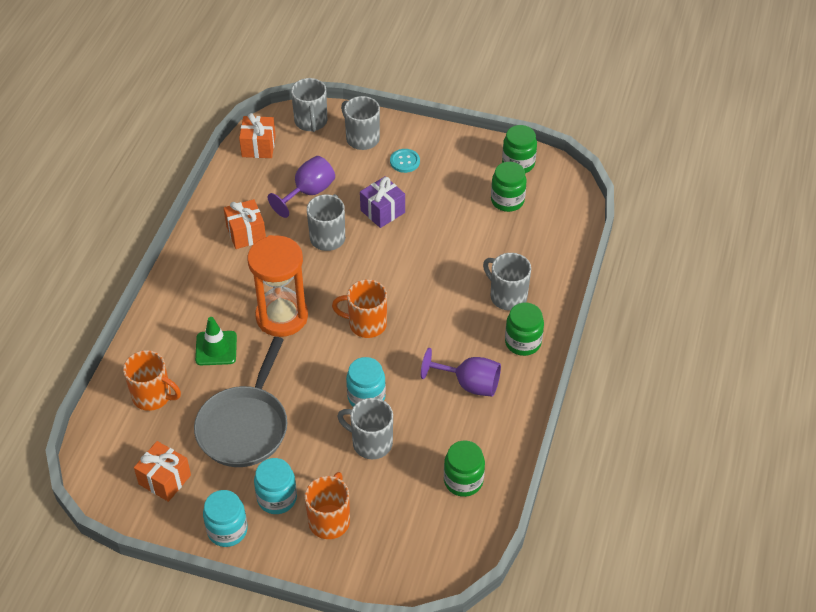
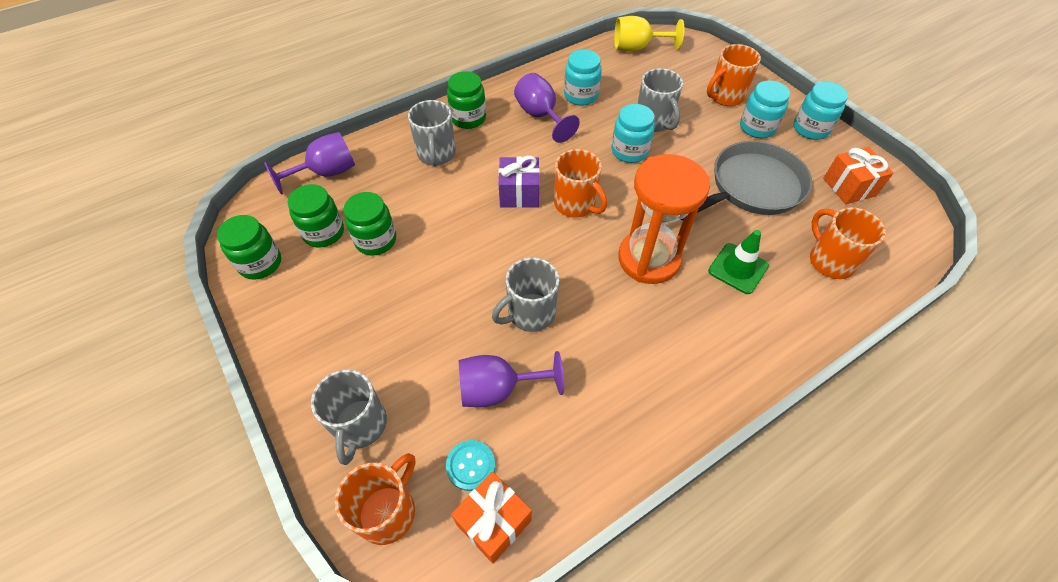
camera: 140 degrees left, 5 degrees up
(246, 233) = (615, 383): orange gift -> none
(311, 122) = (388, 511): grey mug -> orange mug
(382, 211) = (446, 304): purple gift -> purple gift (519, 194)
(405, 161) = (355, 351): turquoise button -> turquoise button (471, 465)
(458, 429) = (581, 96): none -> turquoise jar
(463, 481) = (609, 69): green jar -> green jar (376, 240)
(463, 532) = (637, 48): none -> yellow goblet
(563, 234) = (326, 173): none -> purple goblet

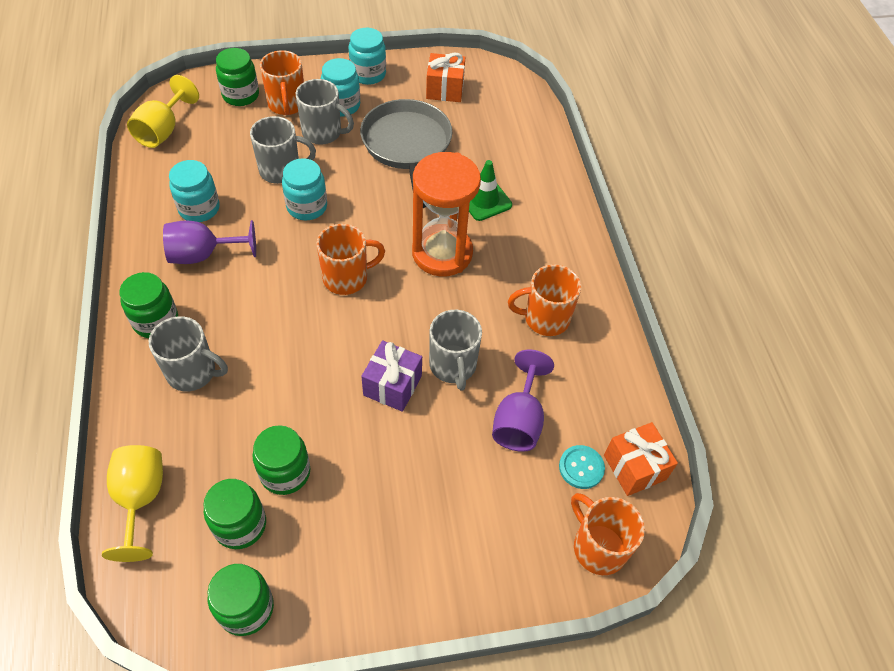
camera: 70 degrees left, 0 degrees up
(326, 173) = (140, 499): purple goblet -> yellow goblet
(360, 426) = (507, 549): grey mug -> grey mug (323, 133)
(519, 194) = (303, 317): purple gift -> purple gift (392, 385)
(709, 69) = (241, 95): none -> green jar
(830, 261) = (507, 142): orange mug -> orange mug (545, 318)

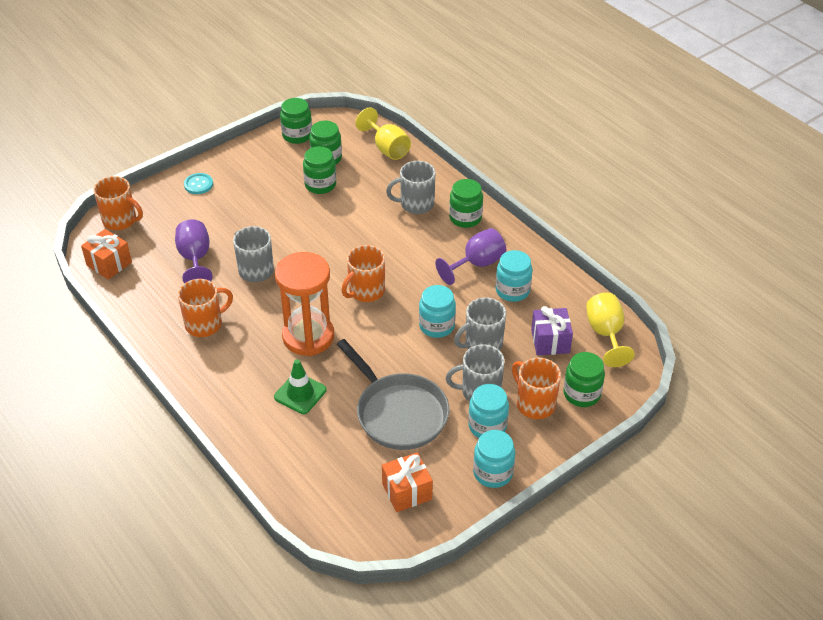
camera: 155 degrees right, 10 degrees down
(392, 385) = (288, 245): purple gift -> purple gift (550, 341)
(581, 467) = (144, 251): turquoise button -> turquoise button (198, 184)

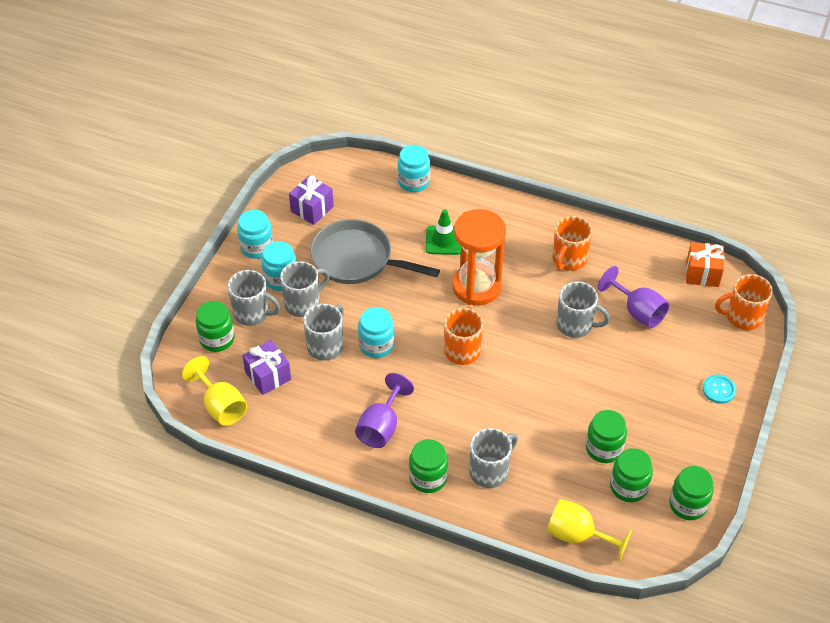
camera: 150 degrees right, 5 degrees up
(407, 491) = (312, 209): orange gift -> purple gift
(512, 290) = (330, 412): turquoise jar -> turquoise jar (413, 182)
(534, 404) = (252, 313): orange mug -> grey mug

